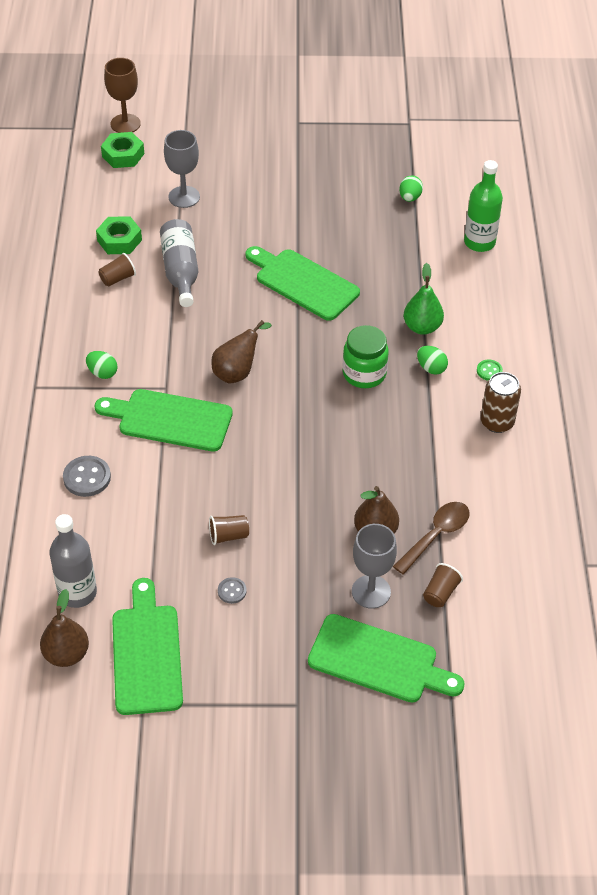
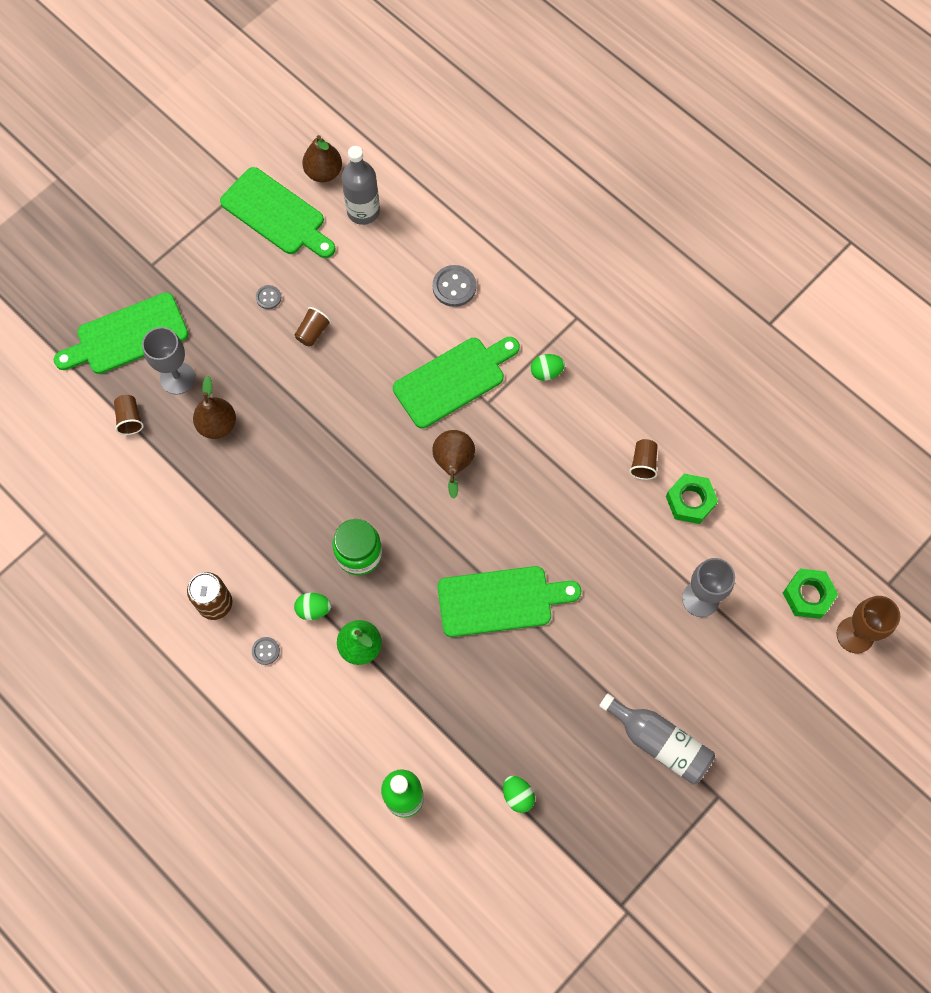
camera: 135 degrees right, 20 degrees up
(180, 271) = (606, 517): grey bottle -> grey bottle (659, 742)
(436, 535) = (172, 460): brown spoon -> none
(489, 371) = (266, 651): green button -> grey button

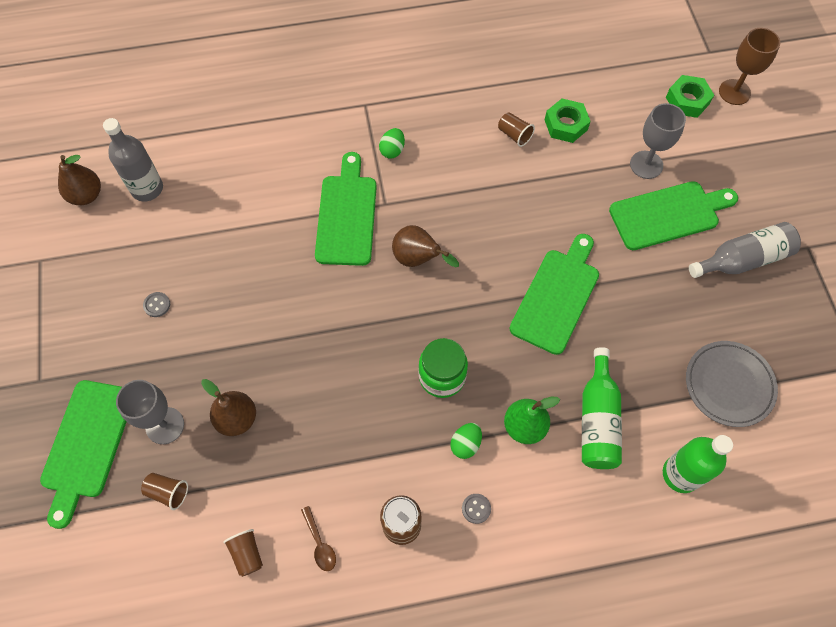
camera: 55 degrees left, 5 degrees down
(162, 553) = (320, 543): none -> brown spoon
(276, 214) = (89, 252): green cutting board -> green cutting board (668, 214)
(313, 332) = (218, 290): brown cup -> brown cup (247, 554)
(407, 702) = (597, 420): none -> green bottle
(454, 287) = (269, 167): grey button -> none
(517, 795) = (729, 385): green egg -> grey plate

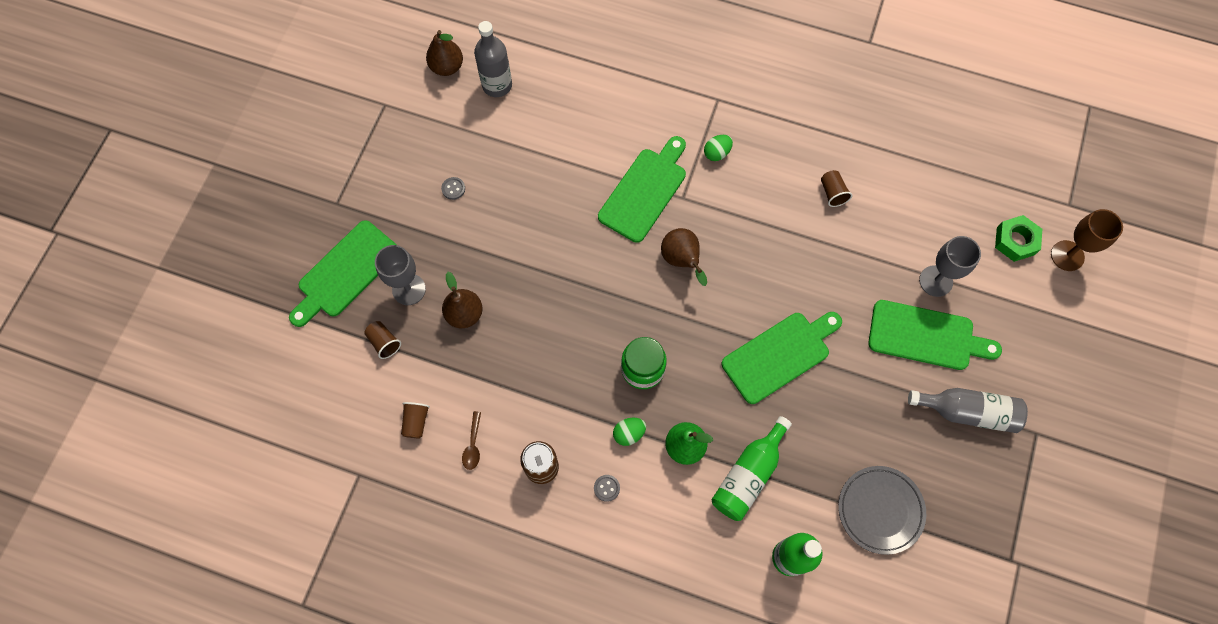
camera: 30 degrees right, 5 degrees up
(565, 125) = (885, 207): green nut -> none

